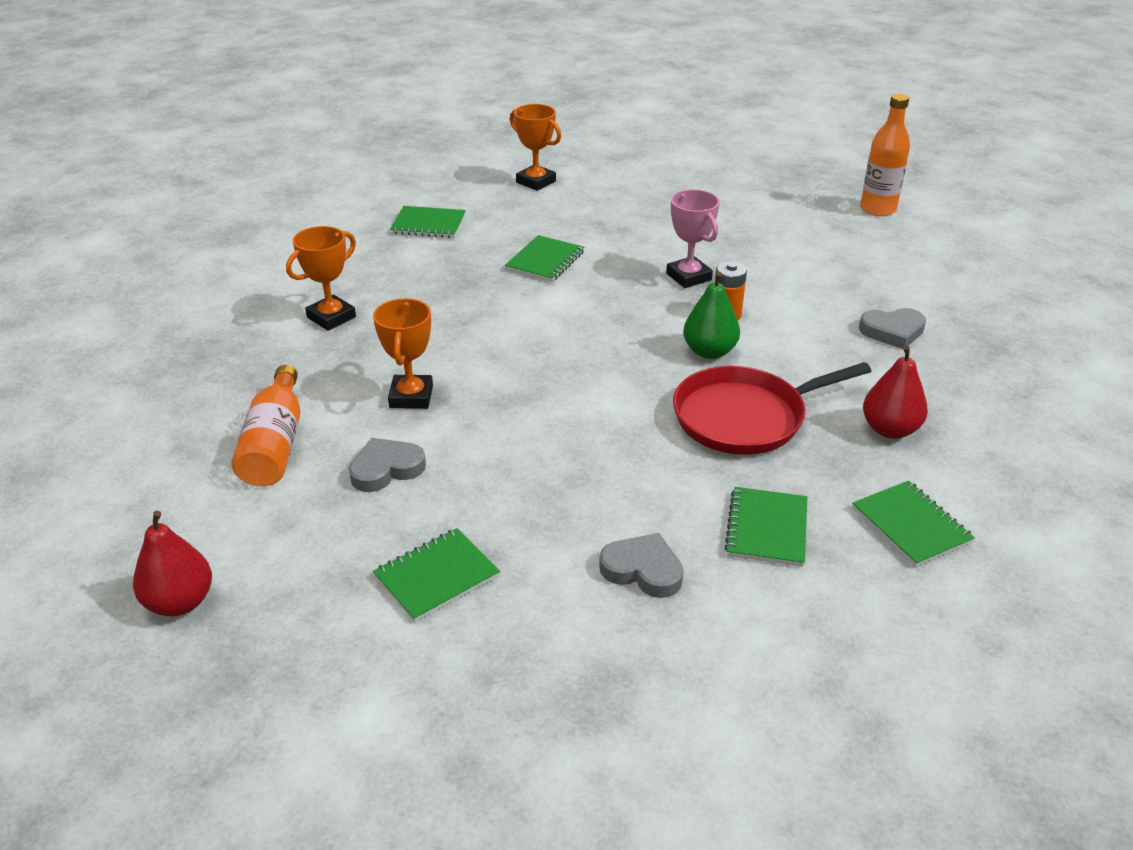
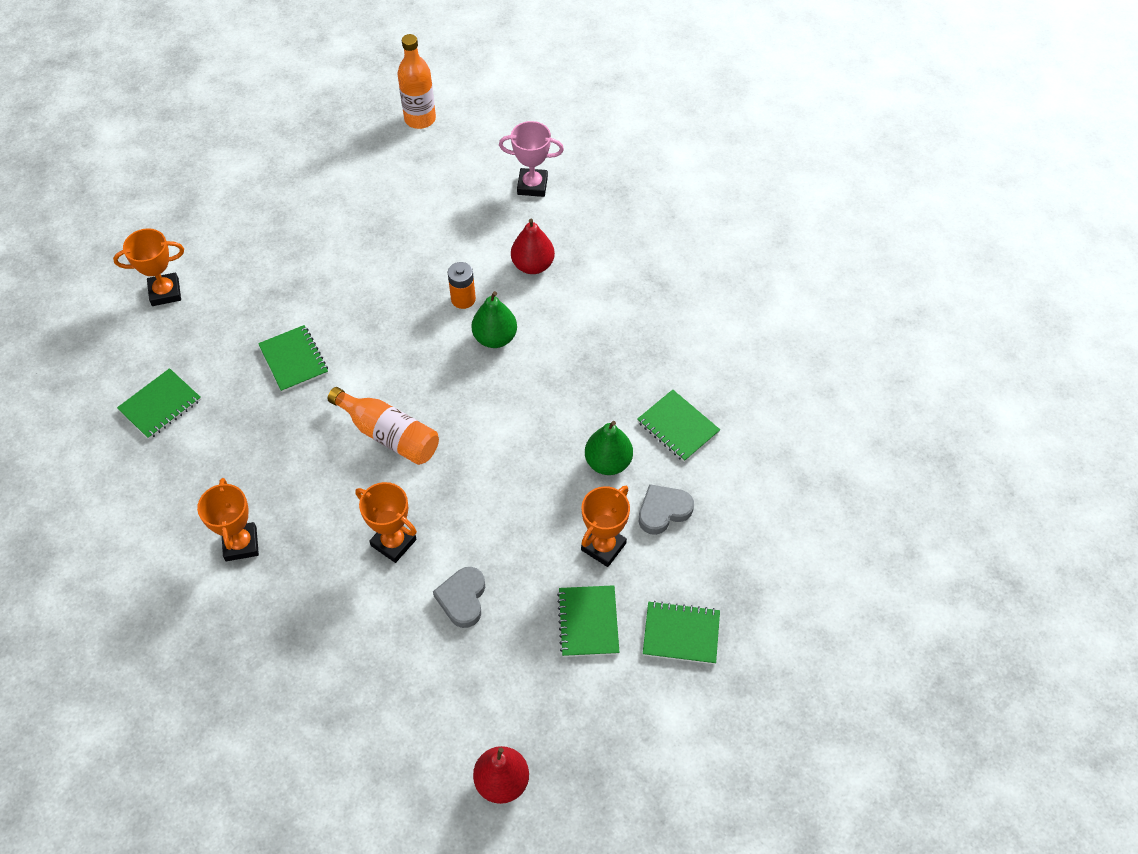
camera: 55 degrees left, 20 degrees up
(275, 444) = (377, 655): orange bottle -> orange bottle (389, 435)
(546, 542) = (603, 546): none -> orange trophy
(656, 495) = (608, 462): none -> green pear
(688, 277) = (398, 288): pink trophy -> pink trophy (532, 185)
(745, 417) = (576, 367): red pan -> none
(889, 430) = (647, 304): red pear -> red pear (533, 265)
(892, 331) = (560, 226): grey heart -> none
(910, 525) = (727, 358): green notebook -> green notebook (681, 634)

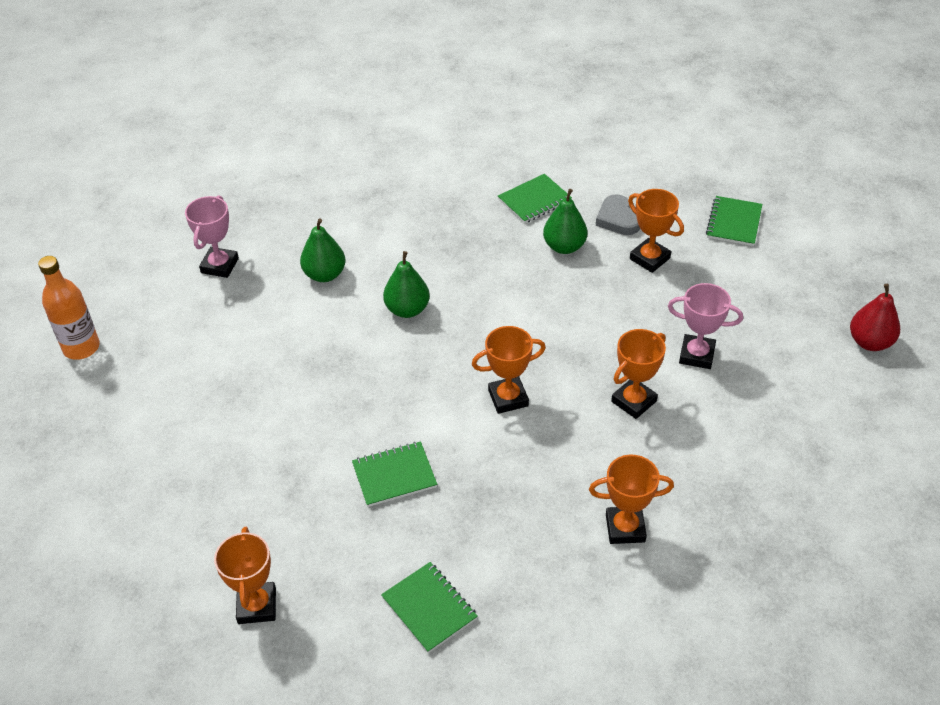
camera: 80 degrees left, 10 degrees down
(389, 435) = (508, 398): orange bottle -> orange trophy
(462, 598) = (696, 355): grey heart -> pink trophy
(463, 299) = (351, 329): orange battery -> none
(533, 265) = (324, 274): red pear -> green pear
(588, 622) = (722, 275): green notebook -> none

